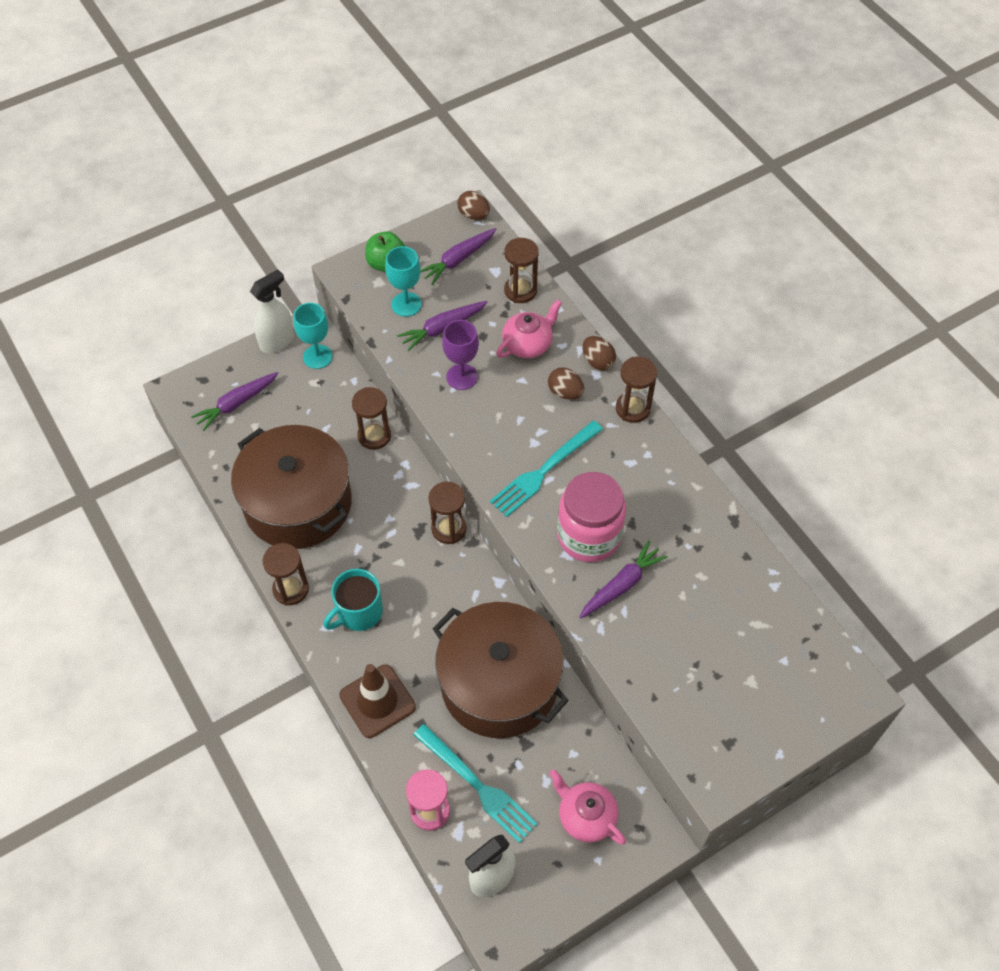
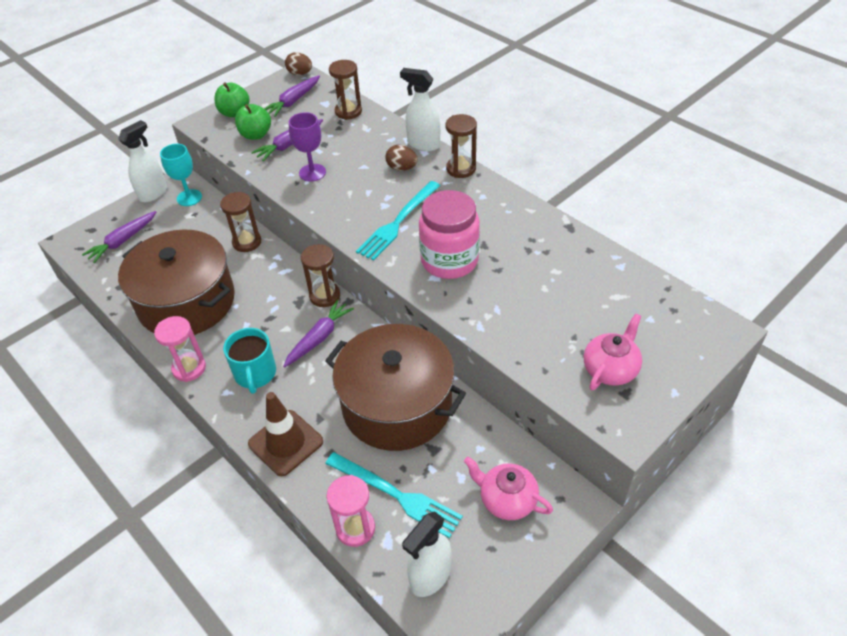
camera: 10 degrees left, 10 degrees down
(291, 589) = (189, 368): brown hourglass -> pink hourglass
(358, 612) = (255, 374): turquoise mug -> turquoise mug turned 45 degrees counterclockwise
(406, 304) = (256, 135): turquoise goblet -> green apple
(528, 344) = (363, 143): pink teapot -> pink teapot (610, 369)
(597, 361) = (423, 144): brown egg -> white spray bottle
(621, 585) = (489, 290): purple carrot -> purple carrot (319, 338)

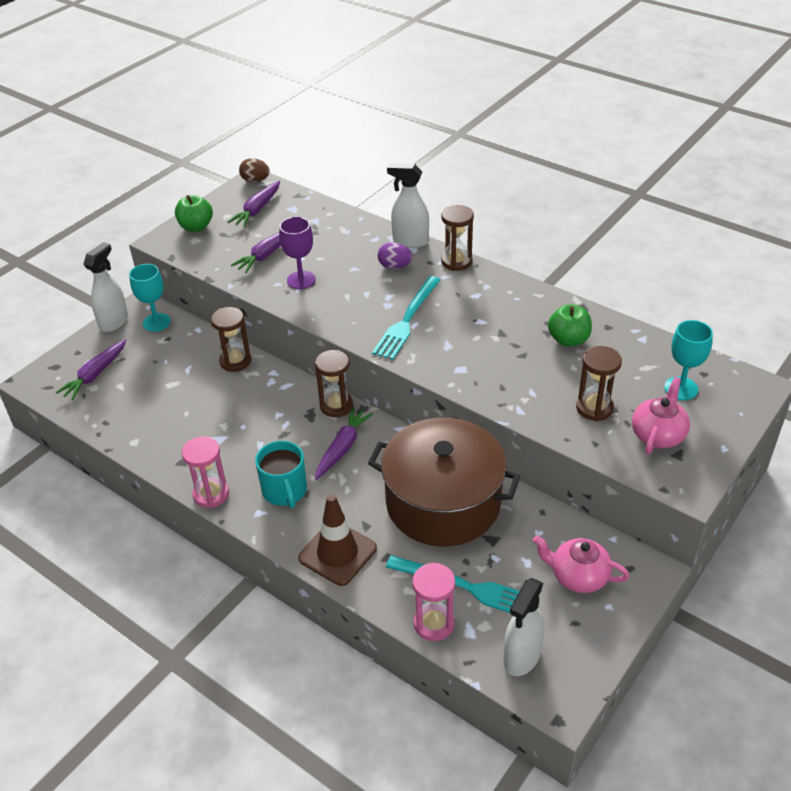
camera: 10 degrees left, 5 degrees down
(186, 302) = (187, 428): brown pot -> none
(256, 135) = (227, 247): green apple -> green apple (568, 340)
(348, 111) = (320, 215): brown hourglass -> brown hourglass (594, 408)
(402, 168) = (395, 266): brown egg -> purple egg
(449, 260) = (471, 351): pink jar -> none
(646, 323) = (681, 388): none -> turquoise goblet

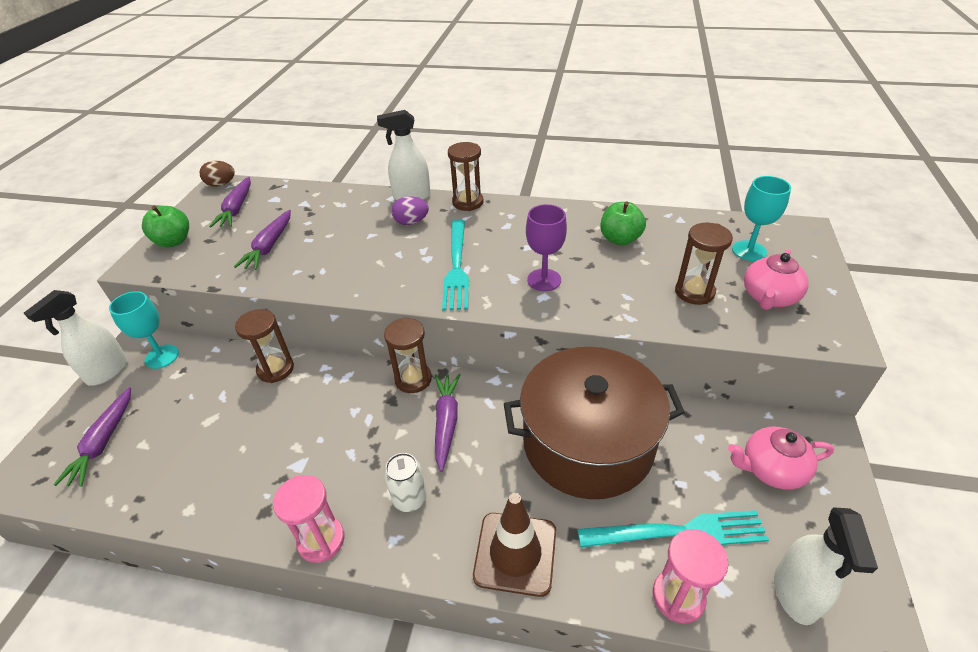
camera: 25 degrees left, 0 degrees up
(114, 322) = (107, 372): white spray bottle -> white spray bottle turned 150 degrees counterclockwise
(284, 491) = (409, 499): turquoise mug -> white can
(301, 280) = (321, 260): purple goblet -> purple goblet (544, 280)
(658, 434) = (769, 297): pink teapot -> pink teapot turned 150 degrees counterclockwise

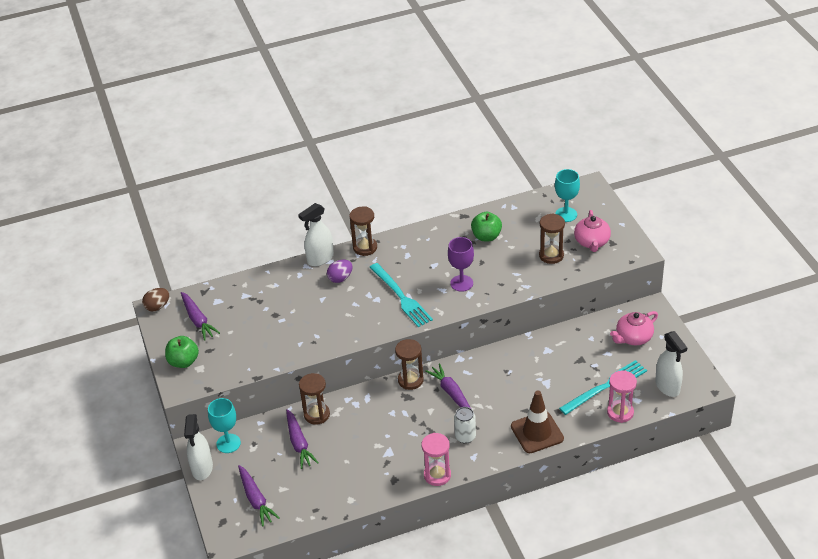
camera: 30 degrees left, 0 degrees up
(269, 246) = (260, 336): purple carrot -> purple carrot (299, 443)
(588, 443) = (536, 367): brown pot -> none

